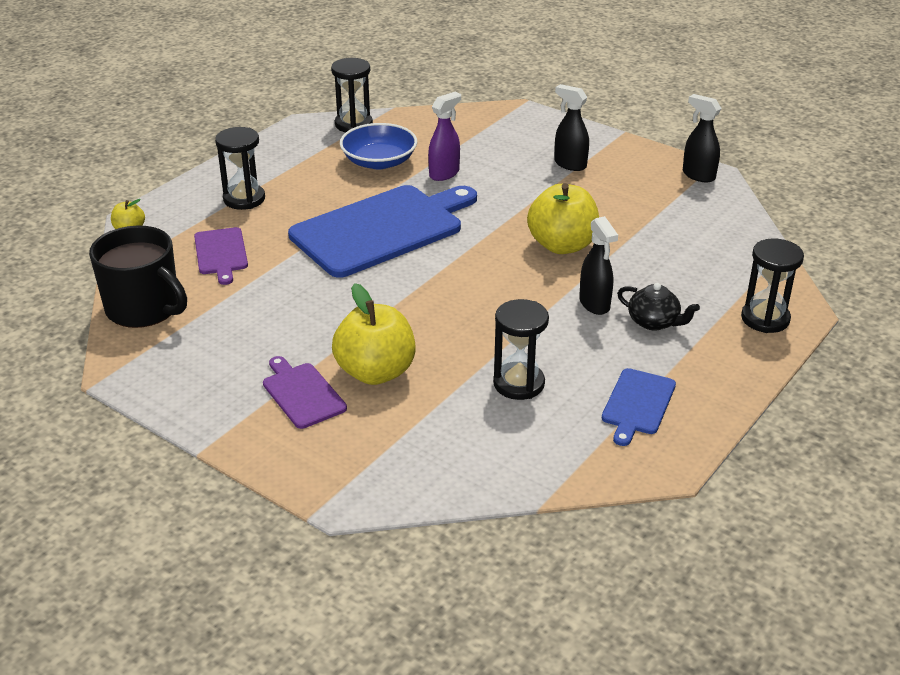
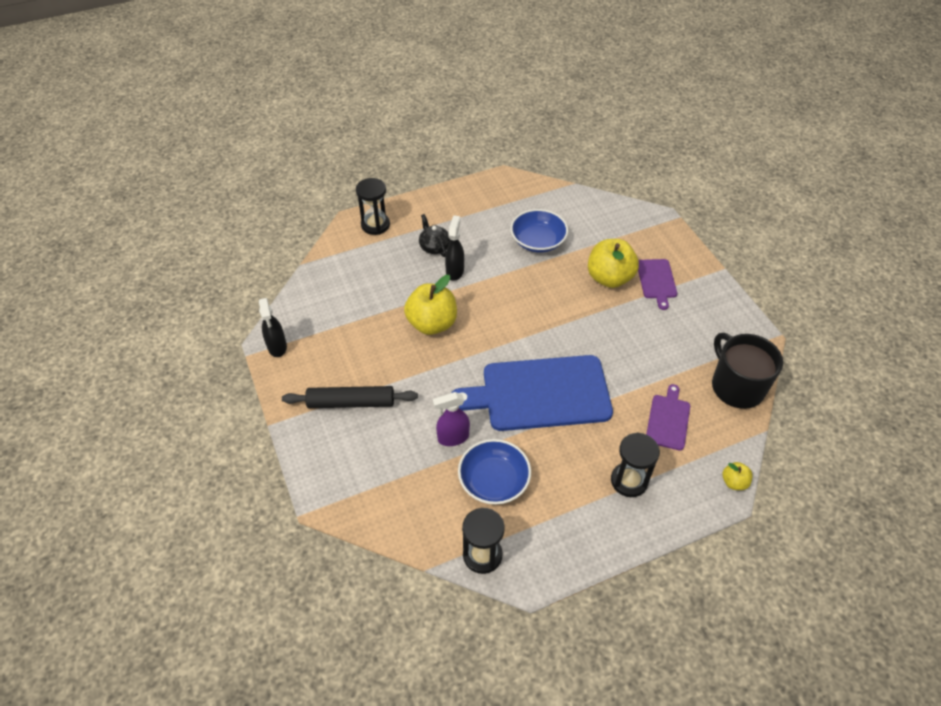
camera: 150 degrees left, 15 degrees up
(519, 383) = (538, 241): black hourglass -> blue bowl
(570, 164) = (351, 403): black spray bottle -> black rolling pin
(637, 404) = (489, 208): blue cutting board -> none

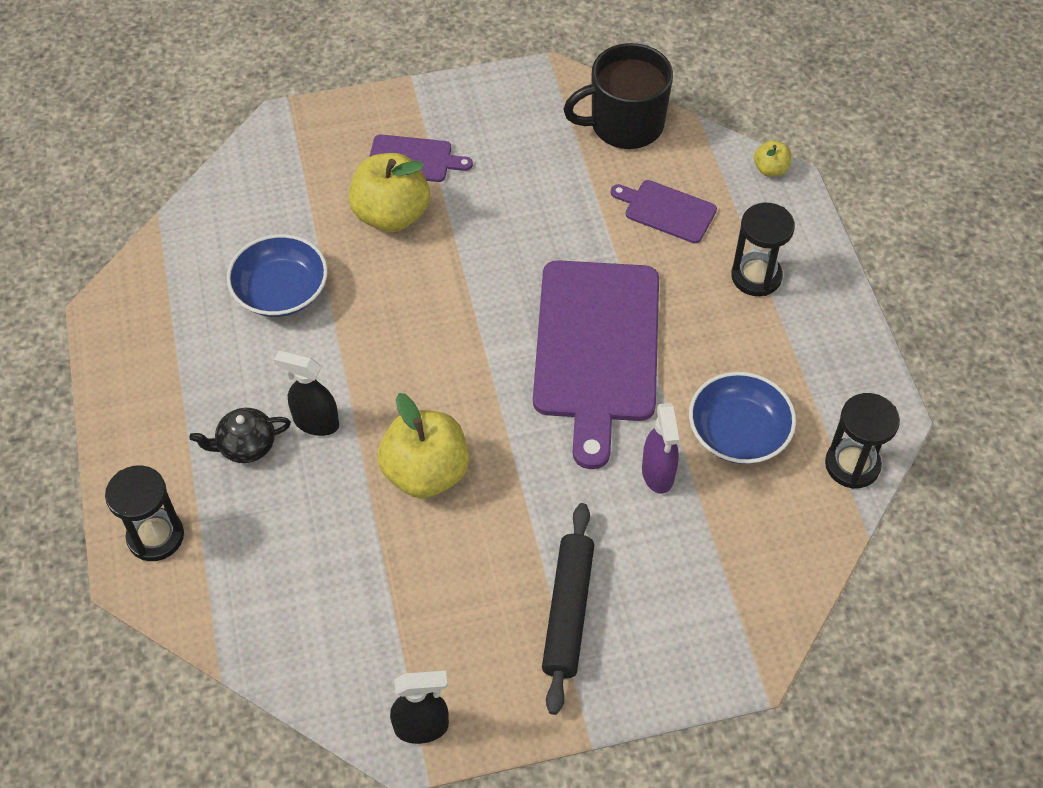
camera: 80 degrees left, 5 degrees up
(540, 393) = (596, 348): blue cutting board -> purple cutting board

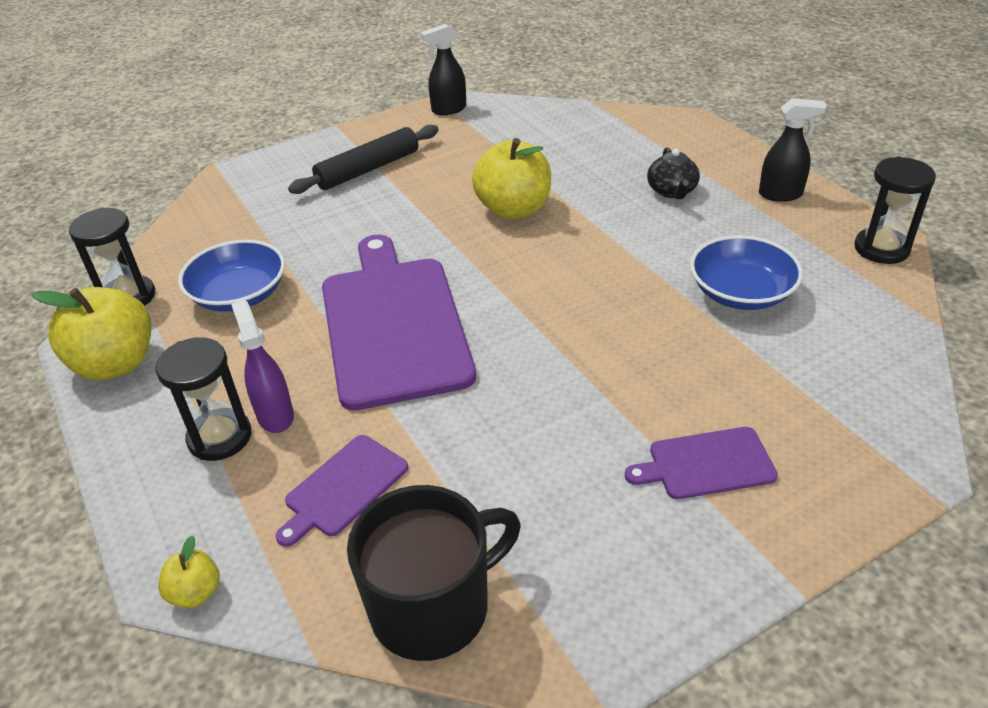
camera: 165 degrees right, 15 degrees down
(155, 536) = (692, 138): black hourglass -> black hourglass (881, 248)
(246, 445) = (672, 191): black teapot -> black teapot turned 120 degrees clockwise
(315, 422) = (627, 215): black spray bottle -> black spray bottle (781, 194)
(391, 215) = (684, 391): yellow apple -> yellow apple (116, 364)
(568, 612) = (368, 169): black rolling pin -> black rolling pin turned 60 degrees clockwise
(658, 474) = (312, 252): purple spray bottle -> purple spray bottle (275, 415)
(667, 210) = (343, 488): purple cutting board -> purple cutting board turned 120 degrees clockwise

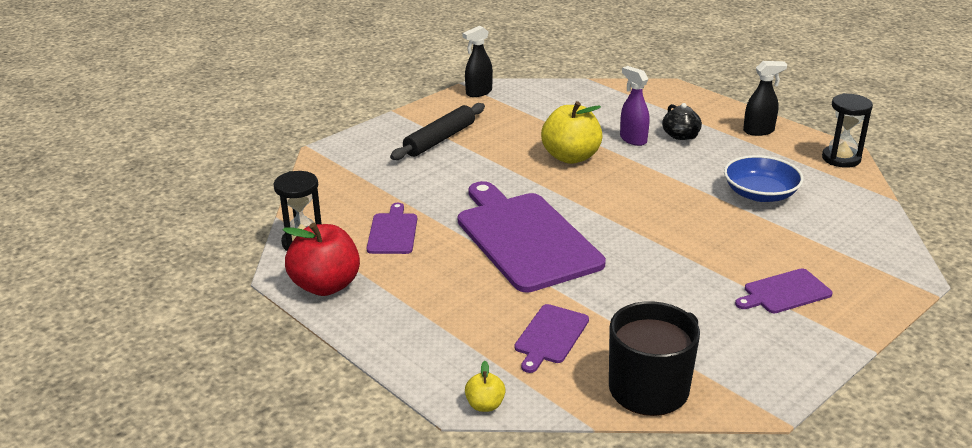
camera: 15 degrees left, 10 degrees down
(116, 364) = (325, 285): yellow apple -> red apple
(220, 437) = (440, 319): black hourglass -> none
(239, 294) = (393, 232): blue bowl -> purple cutting board
(275, 415) = (473, 302): purple spray bottle -> purple spray bottle (633, 139)

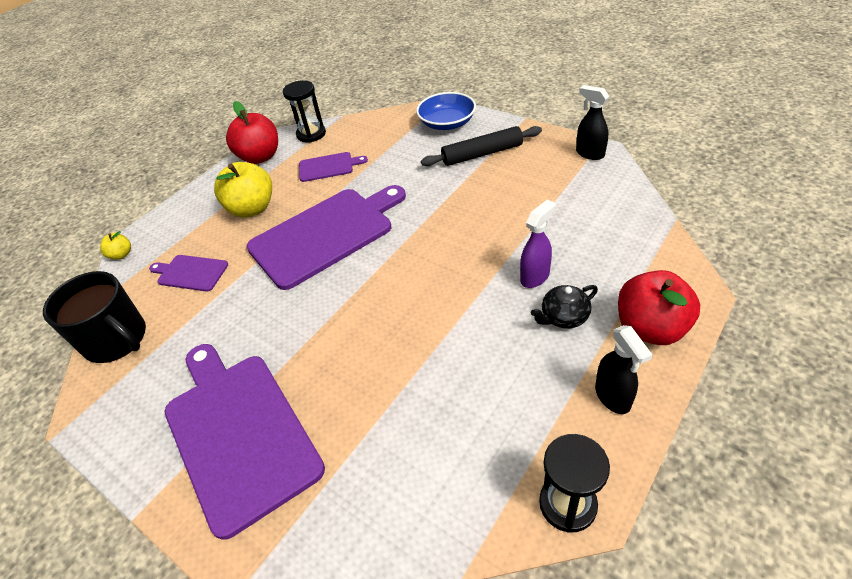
camera: 85 degrees right, 15 degrees up
(439, 139) = (482, 154): black rolling pin -> black rolling pin turned 45 degrees counterclockwise
(571, 157) = (477, 237): yellow apple -> yellow apple (252, 208)
(699, 108) = (650, 328): none -> red apple
(760, 194) = (440, 404): blue bowl -> blue bowl (447, 123)
(784, 292) = (239, 432): purple cutting board -> purple cutting board, size x2.13

